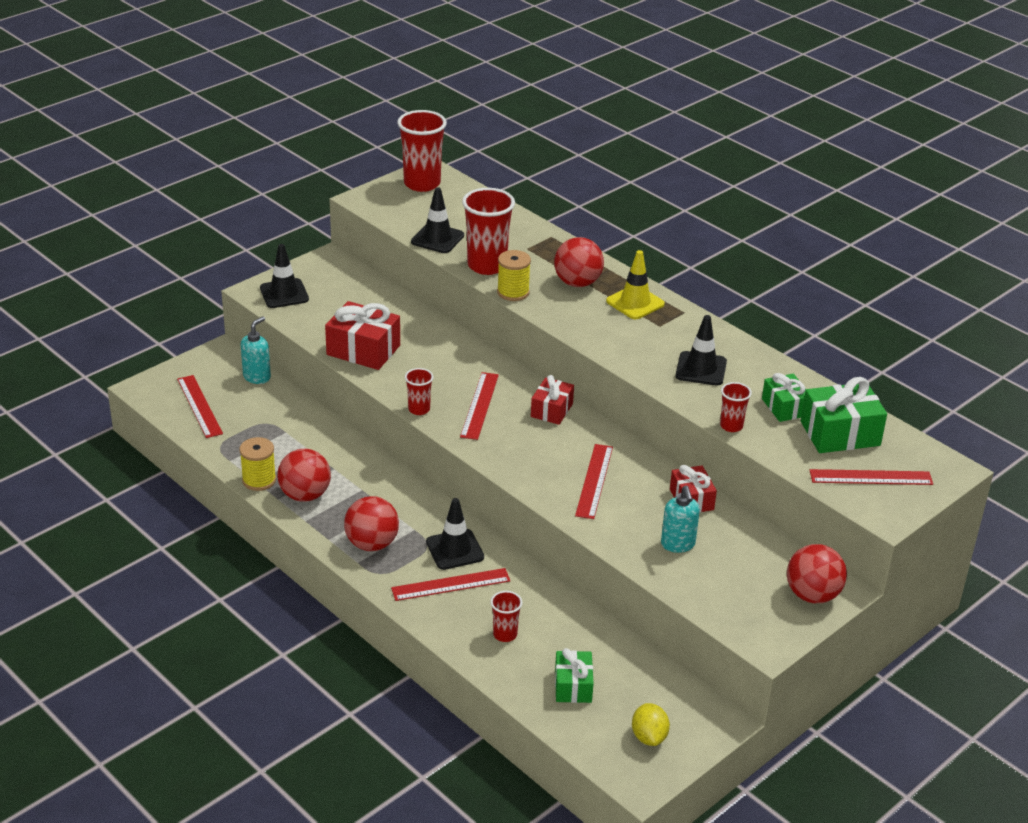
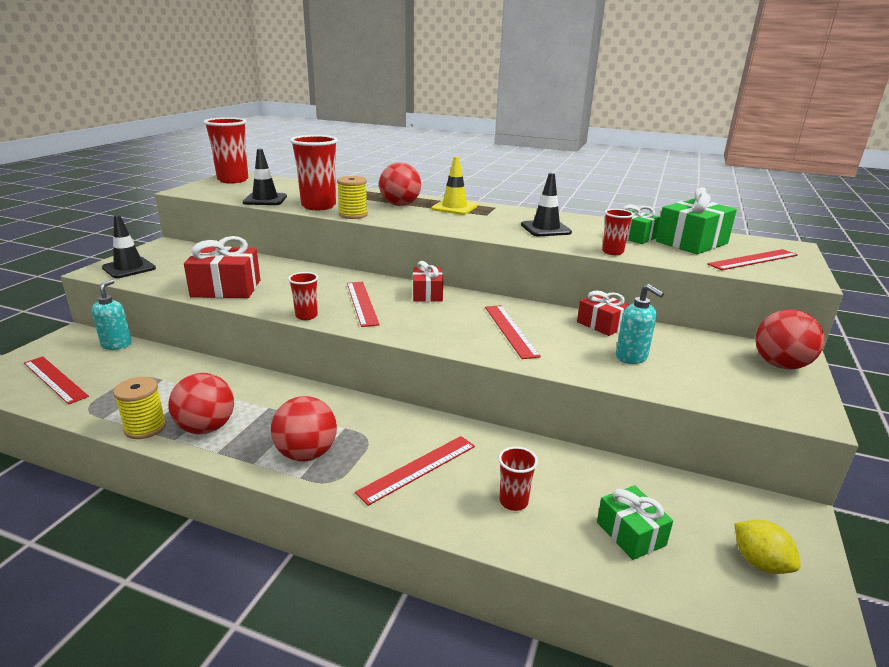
camera: 25 degrees left, 10 degrees down
(455, 550) = (398, 434): black traffic cone -> none

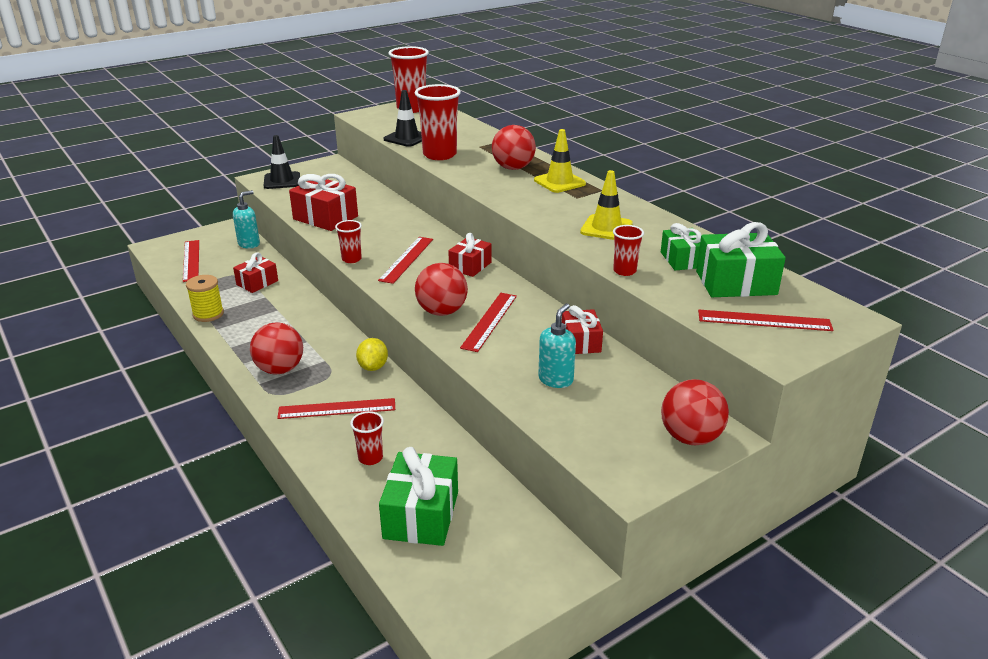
camera: 35 degrees right, 5 degrees up
(172, 378) = (257, 283): none -> red gift
(206, 428) = (241, 327): red ball -> red ball (442, 311)
(353, 215) = (454, 171): yellow spool -> none
(545, 229) = (606, 228): black traffic cone -> yellow traffic cone
(630, 533) = (421, 515): green gift -> green gift, size x1.60
(631, 357) = (556, 380): turquoise soap dispenser -> turquoise soap dispenser turned 150 degrees counterclockwise
(760, 563) = (486, 578): yellow lemon -> yellow lemon (373, 367)

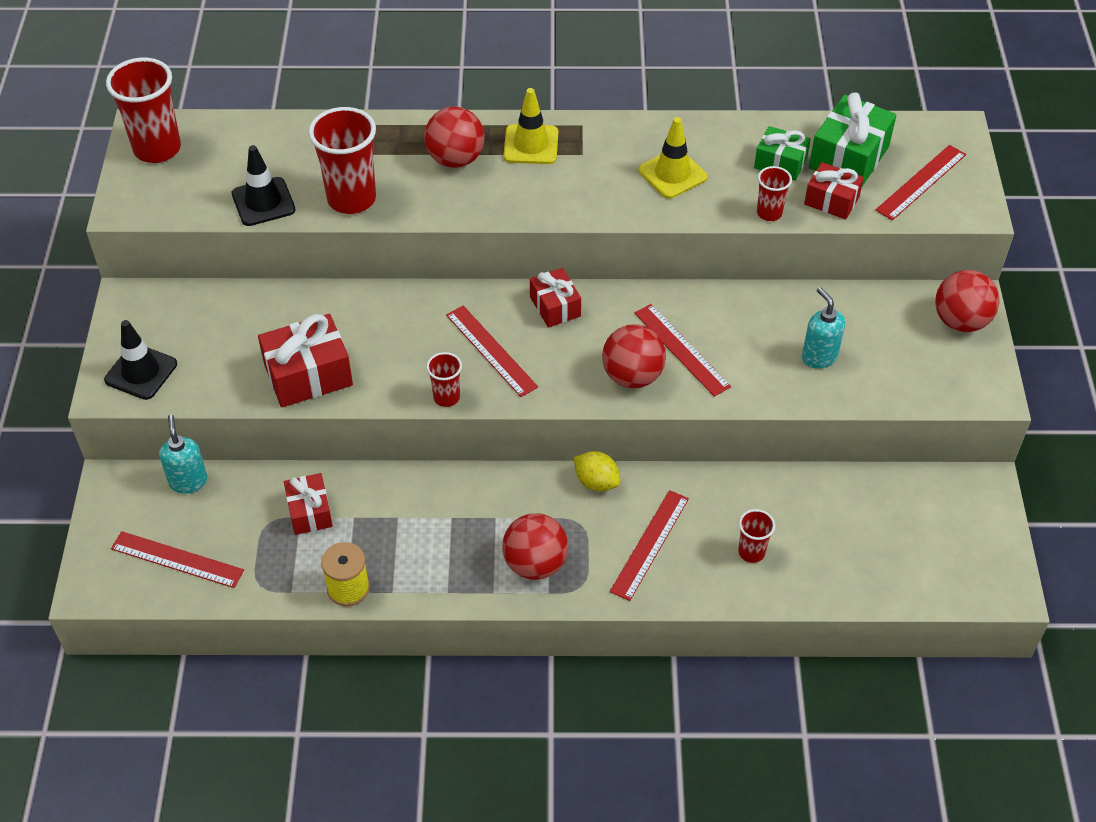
camera: 55 degrees left, 20 degrees up
(421, 515) = (858, 551): green gift -> none
(581, 342) = (772, 305): red gift -> red gift (831, 201)

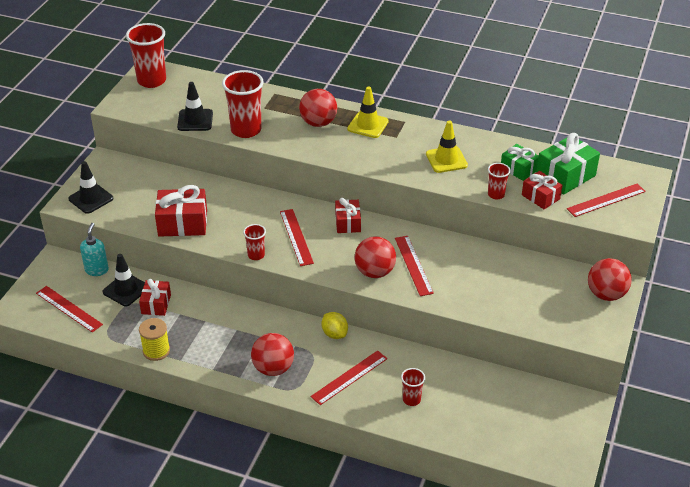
camera: 20 degrees right, 10 degrees down
(251, 502) = (126, 290): none -> black traffic cone
(819, 357) = (500, 291): turquoise soap dispenser -> none

